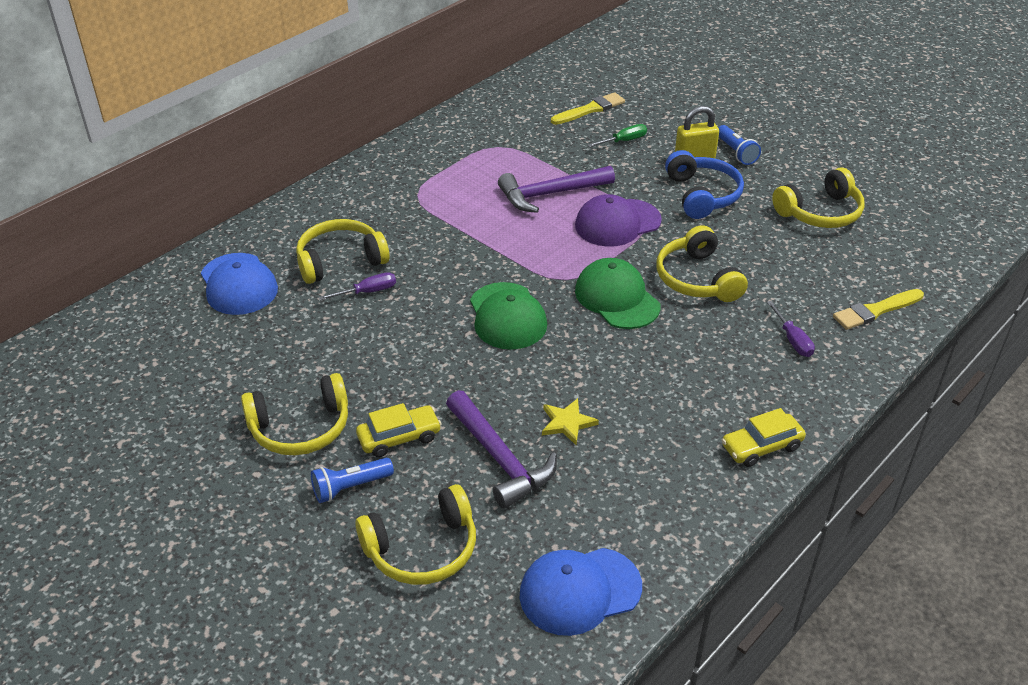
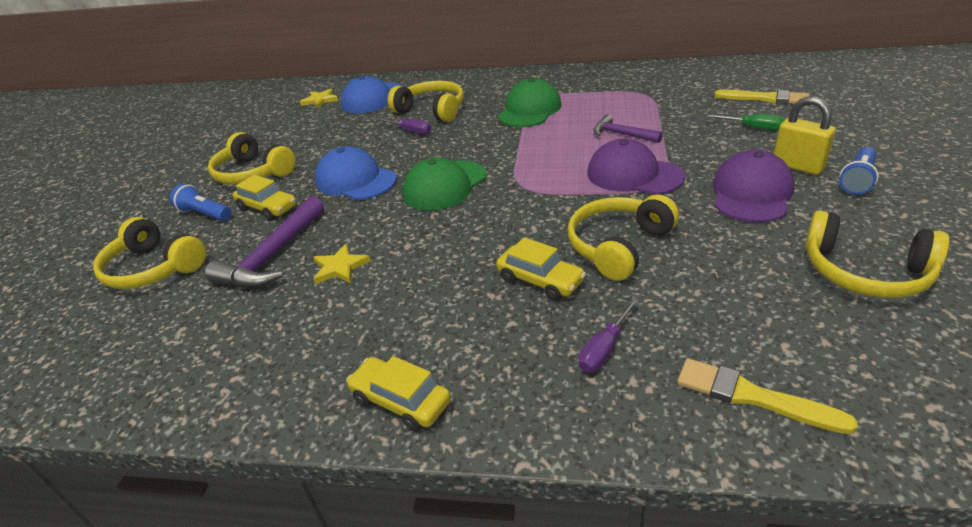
camera: 60 degrees right, 5 degrees down
(175, 321) = (320, 100): none -> yellow star
(550, 194) = (622, 134): purple hammer -> purple hammer, size x0.61
(579, 591) = (130, 366): blue cap -> blue cap (355, 180)
(617, 298) = (530, 219): green cap -> green cap (529, 110)
(698, 331) = (540, 280): none -> yellow car
(702, 195) = (751, 193): blue headphones -> purple cap

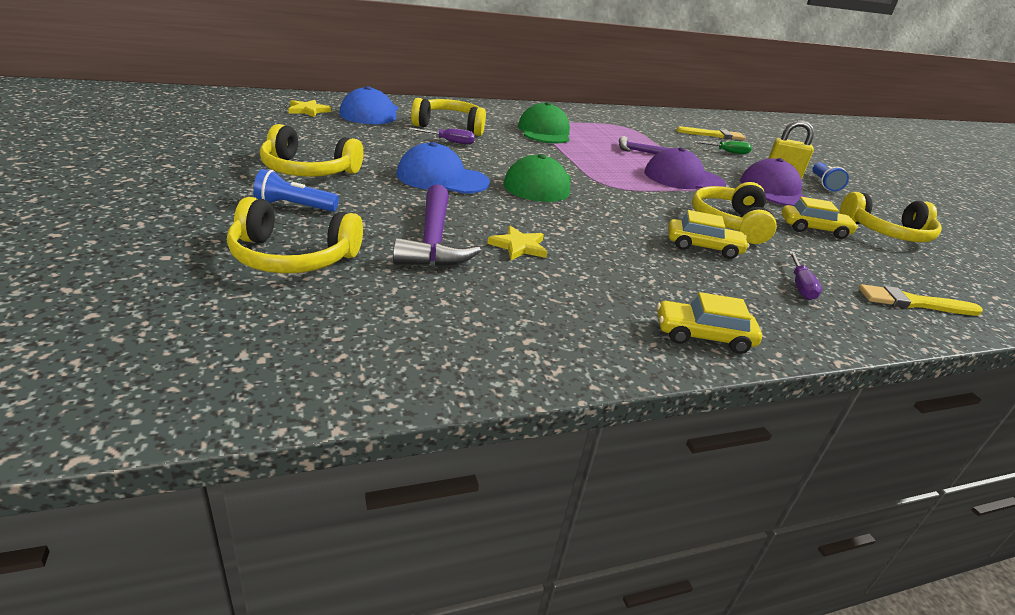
camera: 35 degrees left, 5 degrees down
(268, 208) = (370, 200): yellow car -> yellow car (814, 229)

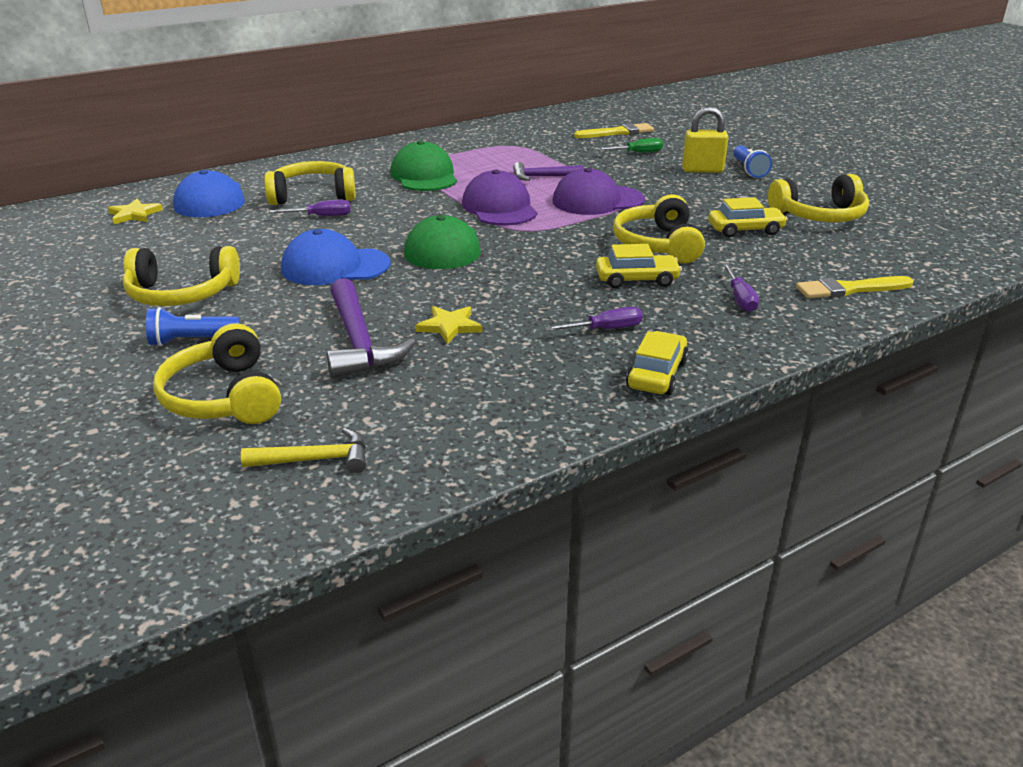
camera: 10 degrees left, 0 degrees up
(293, 257) = (224, 397): yellow headphones -> yellow headphones turned 75 degrees clockwise
(341, 333) = (315, 460): none -> yellow hammer
(662, 282) = (605, 329): none -> purple screwdriver
(703, 336) = (657, 374): yellow car -> yellow car turned 120 degrees clockwise
(774, 190) = (697, 192): purple cap -> purple cap (499, 207)

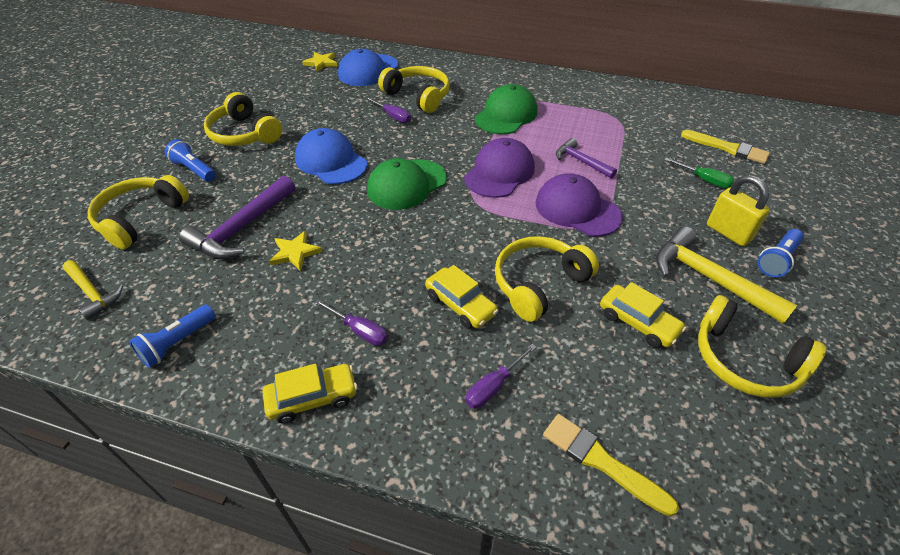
camera: 50 degrees right, 15 degrees up
(486, 424) = (177, 343): none -> blue flashlight
(736, 194) = (709, 279): none -> yellow hammer

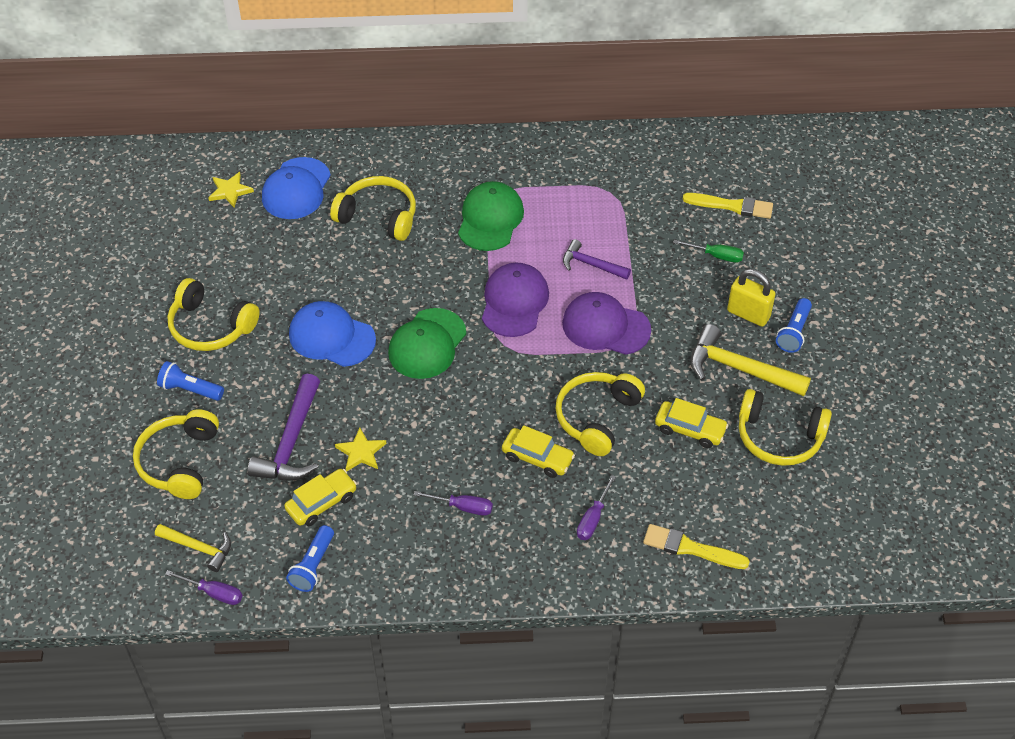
camera: 20 degrees left, 5 degrees up
(312, 398) = (456, 572): yellow car -> yellow car (321, 503)
(393, 116) = (365, 255): purple screwdriver -> purple screwdriver (214, 593)

